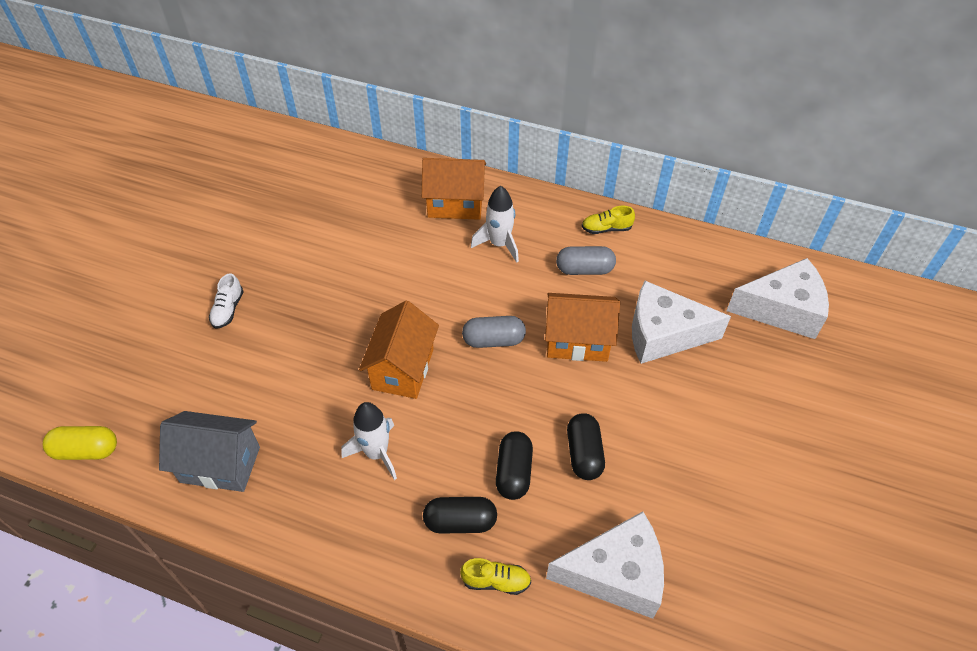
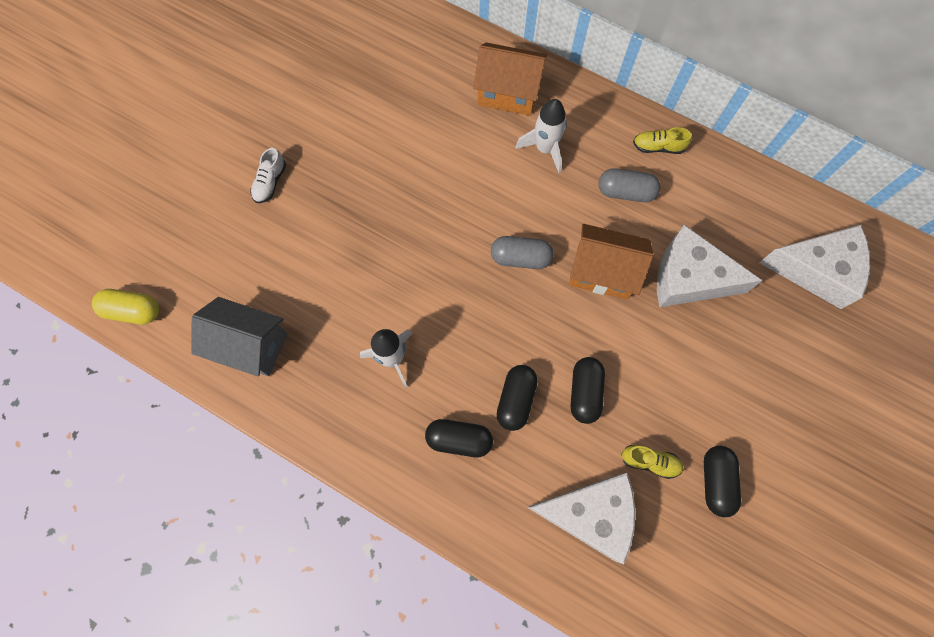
camera: 10 degrees right, 20 degrees up
(403, 369) = (429, 275): orange house -> none
(496, 581) = (482, 501): yellow shoe -> yellow shoe (650, 462)
(739, 518) = (716, 481): none -> black capsule

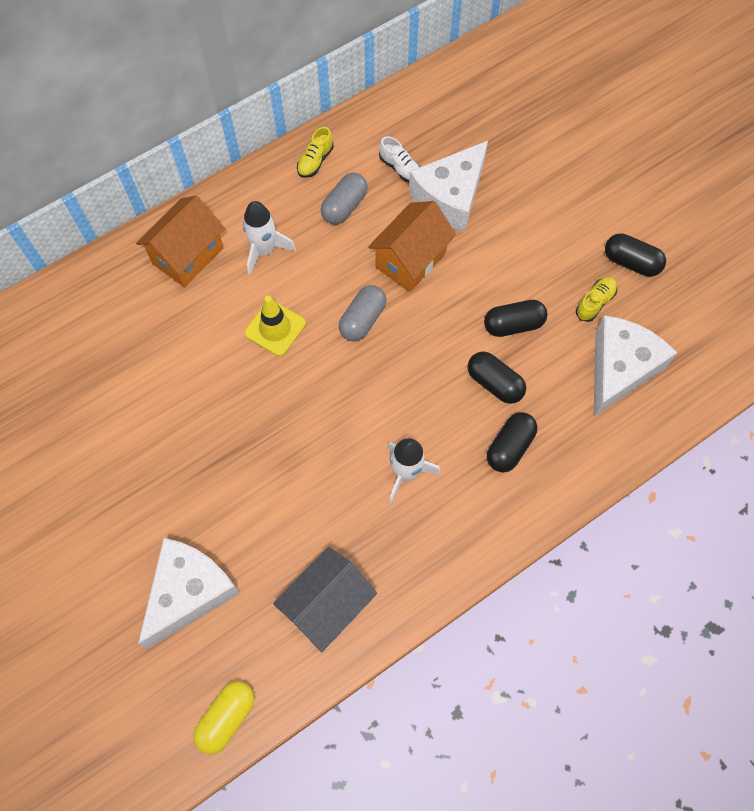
camera: 65 degrees left, 5 degrees down
(270, 182) = (156, 517): white shoe -> white shoe (400, 168)
(476, 191) = (275, 328): none -> yellow traffic cone
(585, 392) = (513, 325): black capsule -> black capsule turned 45 degrees counterclockwise
(816, 270) = (489, 104): white cheese -> white cheese (189, 592)

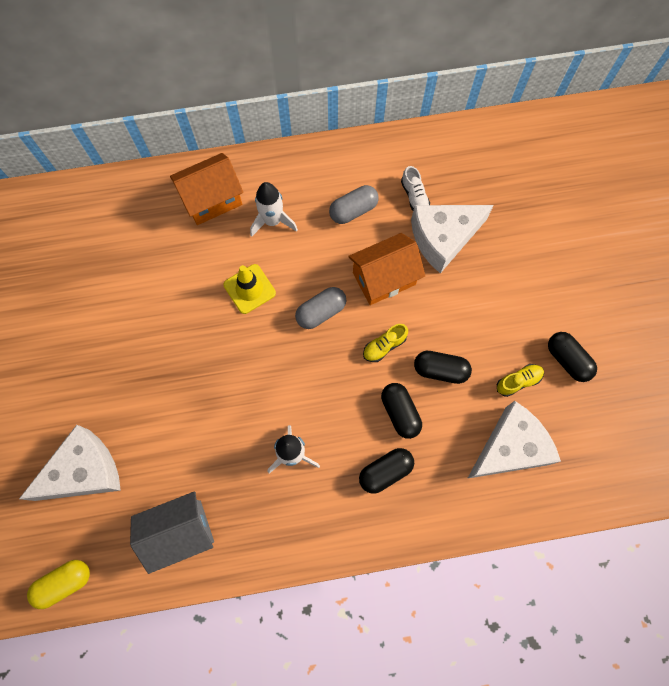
camera: 25 degrees right, 5 degrees up
(315, 161) = (349, 162): yellow shoe -> yellow shoe (384, 346)

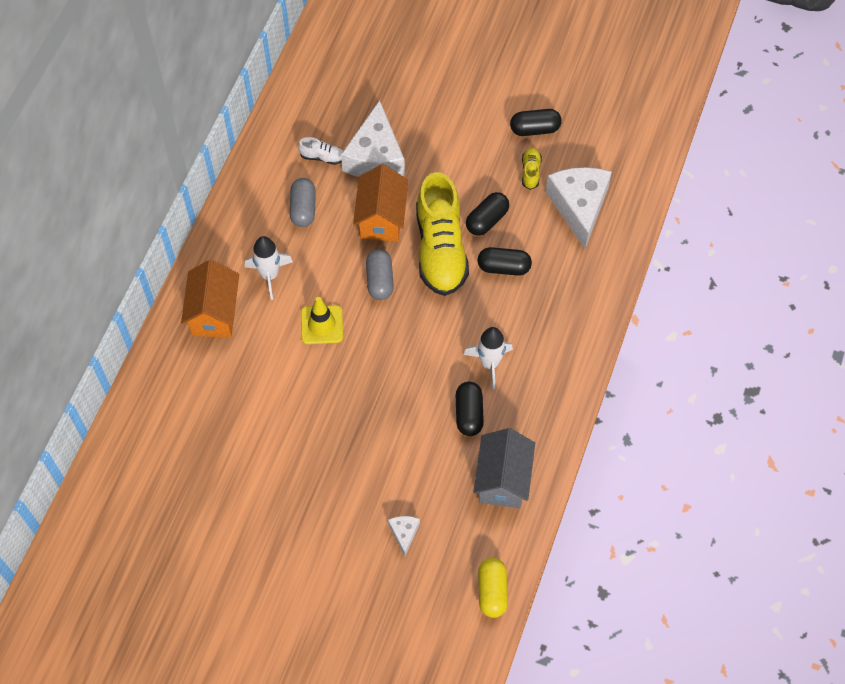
camera: 60 degrees left, 10 degrees down
(84, 471) = (404, 533): white cheese -> white cheese, size x0.45
(384, 346) = (440, 249): yellow shoe -> yellow shoe, size x2.43
(385, 472) = (545, 303): black capsule -> black capsule (469, 414)

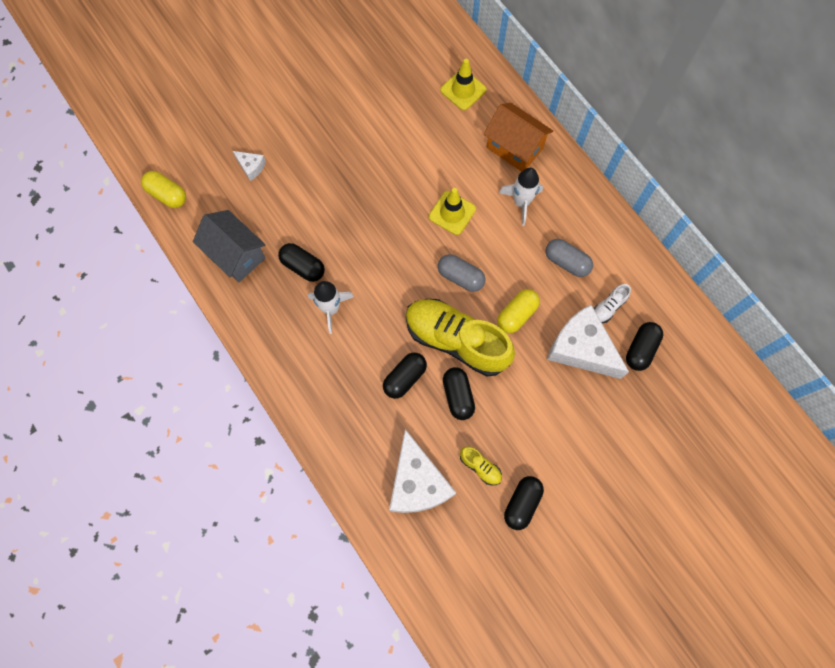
camera: 125 degrees right, 10 degrees up
(178, 396) = (463, 90): none -> yellow traffic cone
(343, 116) = (640, 349): none -> black capsule
(381, 218) = (517, 314): orange house -> yellow capsule
(579, 207) = (417, 482): white cheese -> white cheese turned 45 degrees clockwise

